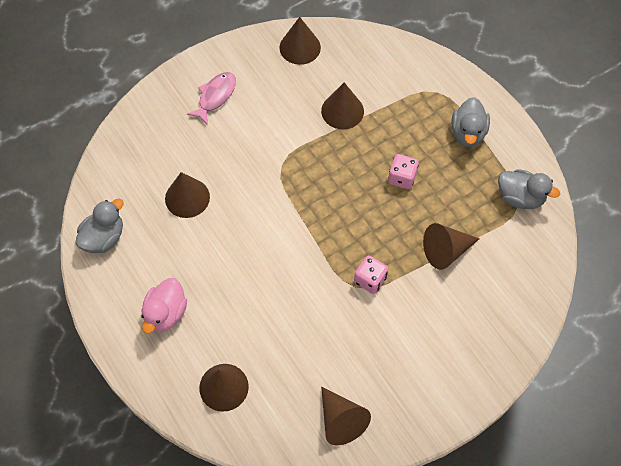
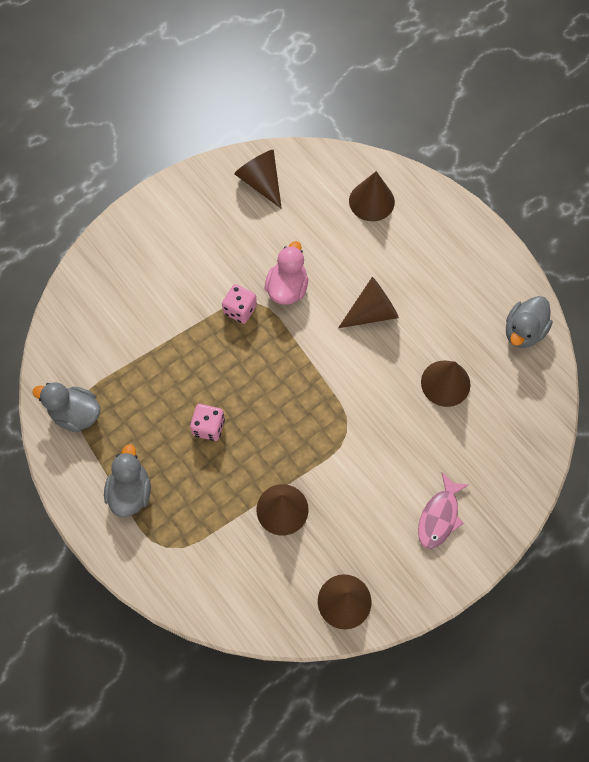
camera: 175 degrees right, 5 degrees up
(165, 313) = (440, 261): pink duck -> pink duck (287, 288)
(446, 251) = (161, 346): brown cone -> brown cone (372, 312)

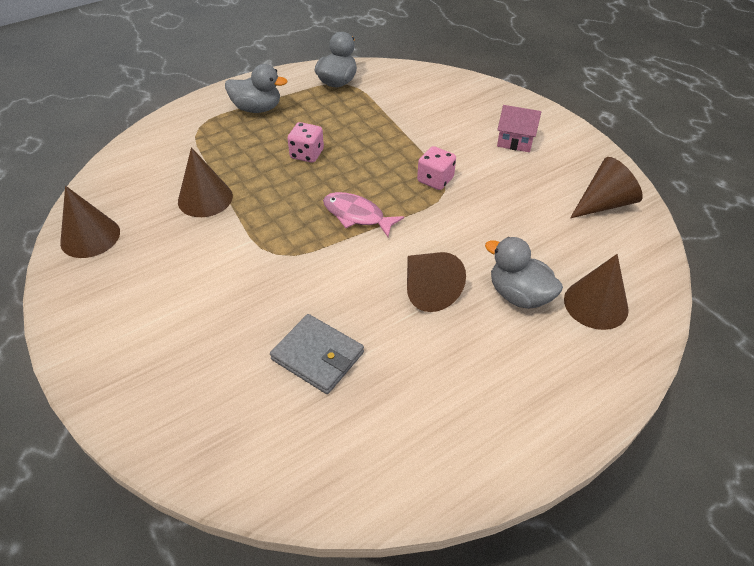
camera: 95 degrees right, 20 degrees down
(178, 243) = (515, 141): none -> pink house
(287, 288) = (462, 217): pink duck -> none
(439, 516) = (144, 328): pink fish -> pink fish (357, 215)
(445, 383) = (317, 356): brown cone -> grey wallet
(523, 331) = (386, 469): grey duck -> grey duck (519, 295)

